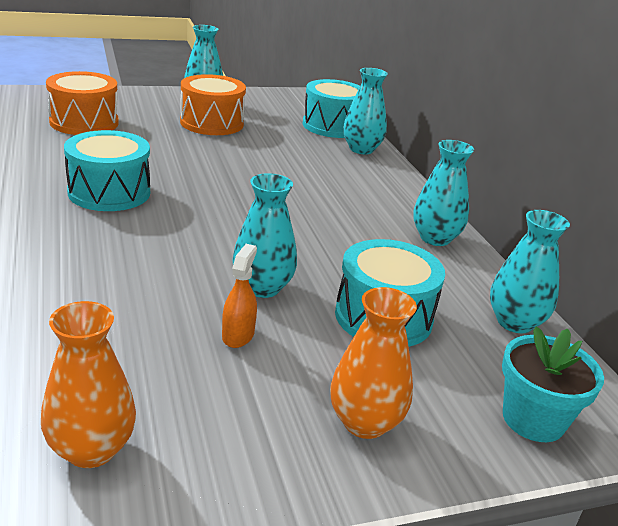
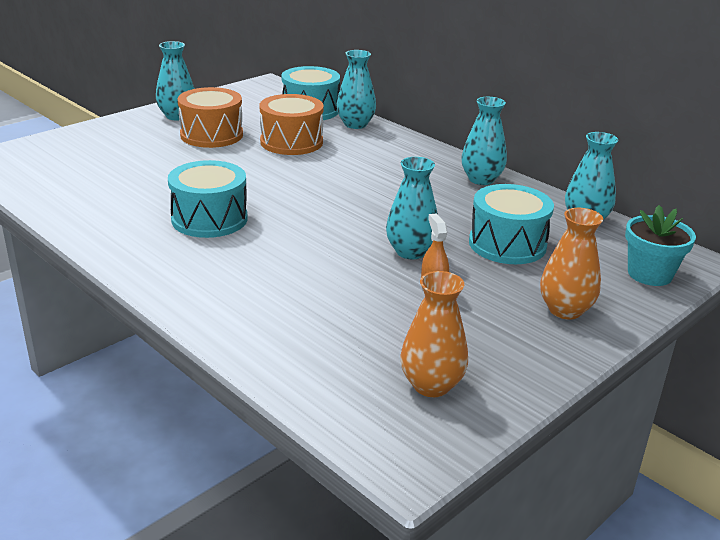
camera: 25 degrees left, 0 degrees up
(84, 122) = (102, 166): orange drum -> orange drum (291, 142)

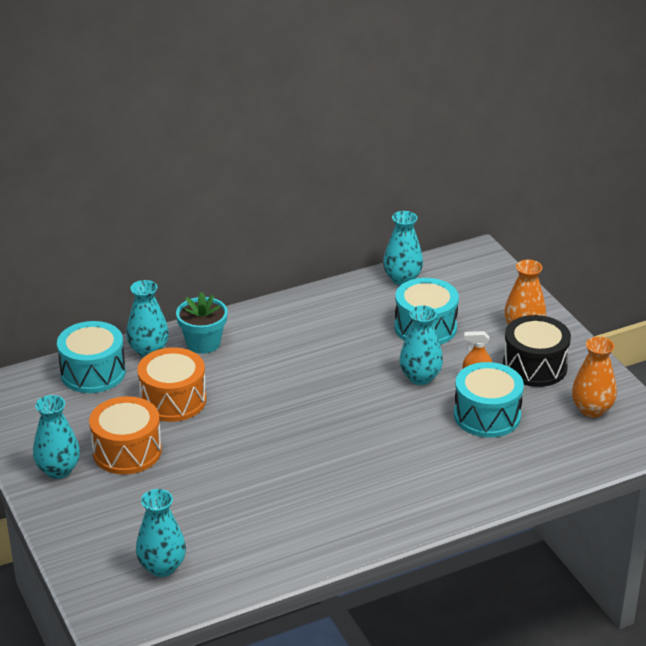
camera: 70 degrees left, 5 degrees up
(209, 219) = (322, 476): turquoise drum -> turquoise drum (487, 415)
(481, 179) = (308, 308): turquoise vase -> turquoise vase (162, 567)
(493, 327) = (534, 366): none -> black drum
(649, 274) = (489, 278): turquoise flower pot -> turquoise flower pot (203, 343)

